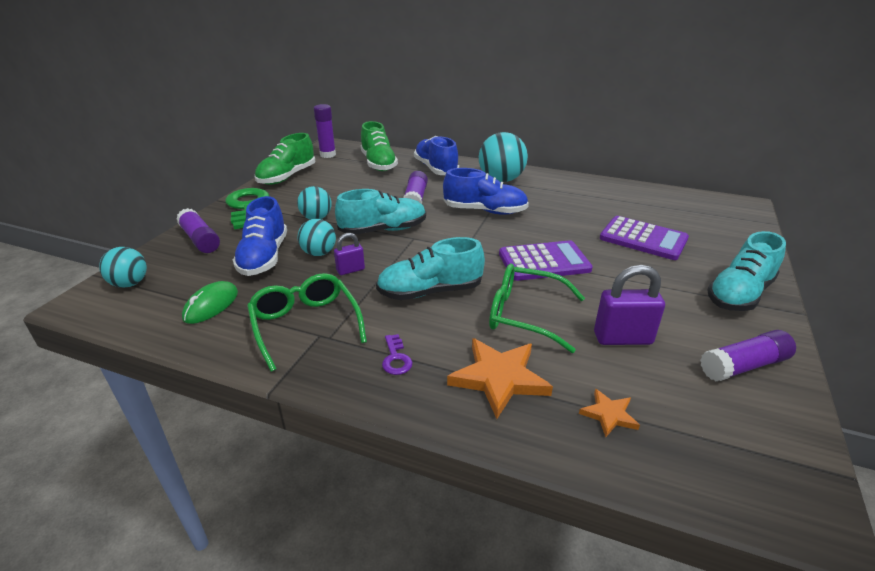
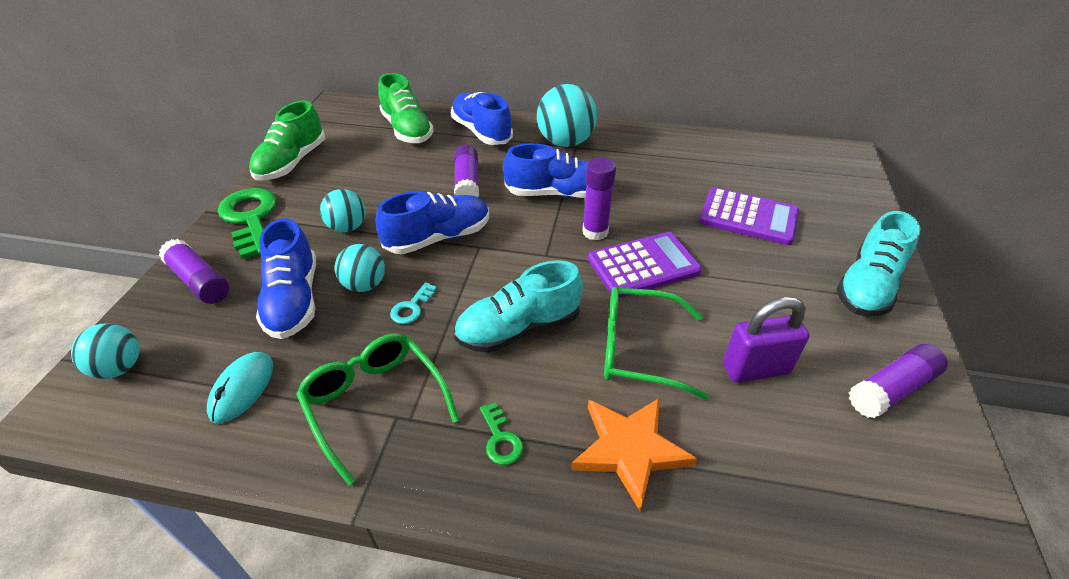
camera: 10 degrees left, 10 degrees up
(211, 305) = (242, 389): green mouse -> turquoise mouse
(328, 155) = (337, 121): purple glue stick -> purple glue stick (595, 232)
(350, 270) = (412, 307): purple padlock -> turquoise key
(383, 230) = (438, 238): turquoise shoe -> blue shoe
(396, 358) = (500, 439): purple key -> green key
(609, 415) = (763, 483): orange star -> none

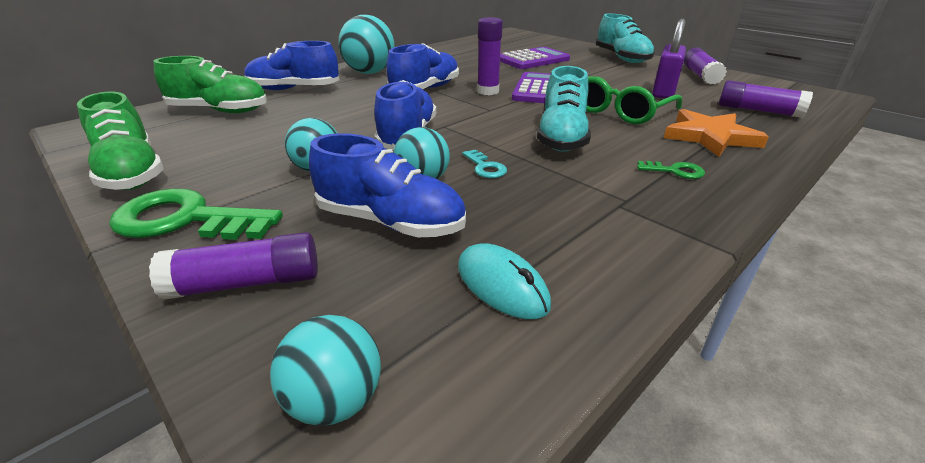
camera: 55 degrees left, 10 degrees down
(375, 403) = (594, 211): green glasses -> none
(467, 183) = (353, 110): purple glue stick -> purple glue stick (758, 110)

